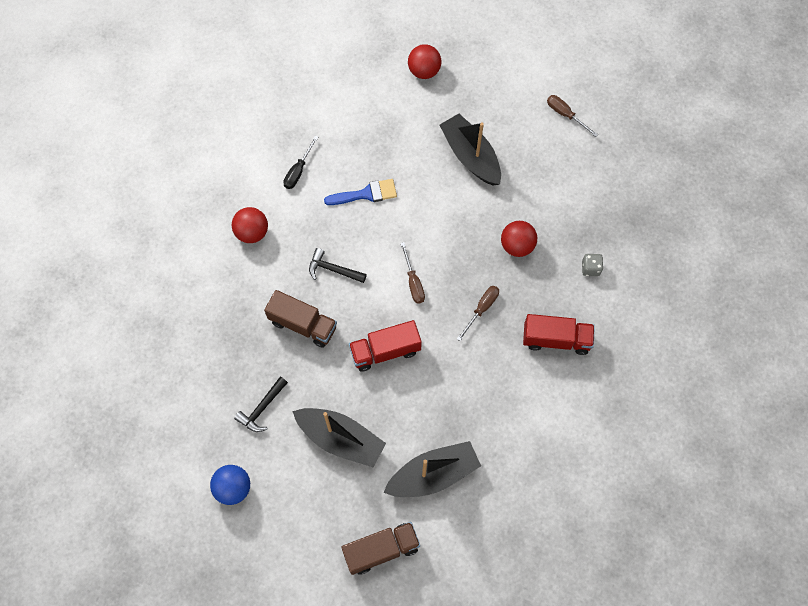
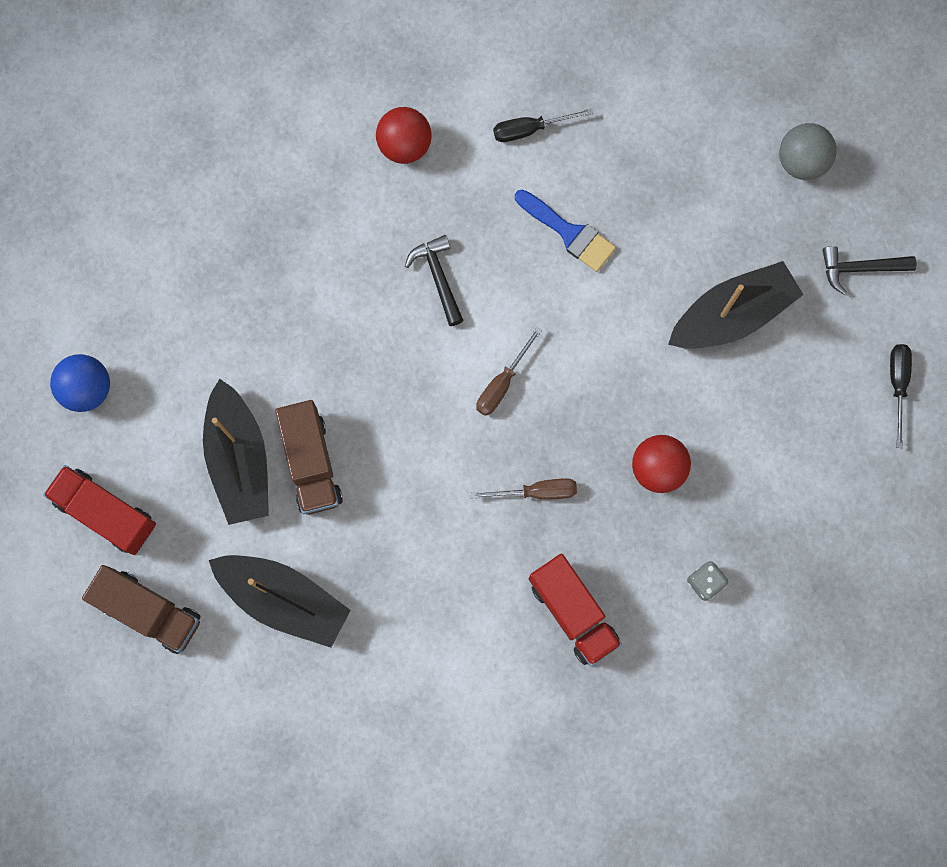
camera: 50 degrees right, 10 degrees up
(262, 408) = (202, 341): black hammer -> black hammer (859, 269)
(303, 324) = (340, 301): brown truck -> brown truck (311, 463)
(385, 351) = (387, 422): red truck -> red truck (106, 513)
(424, 71) = (801, 162): red ball -> grey ball
(470, 156) = (731, 315): black boat -> black boat turned 45 degrees clockwise
(565, 115) = (897, 385): brown screwdriver -> black screwdriver

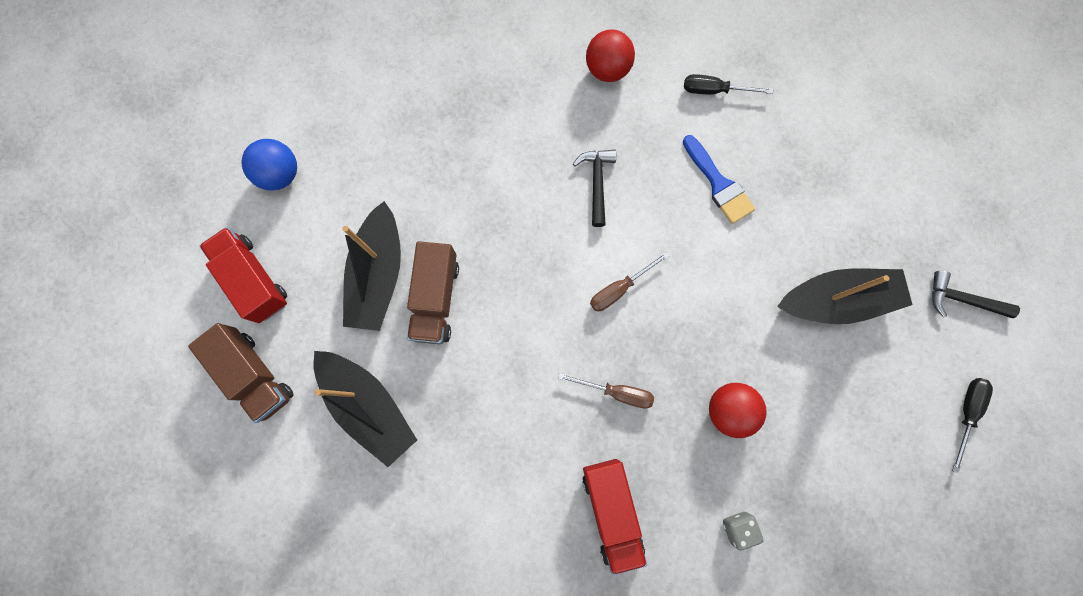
camera: 20 degrees right, 0 degrees up
(801, 162) = (936, 192): grey ball -> none

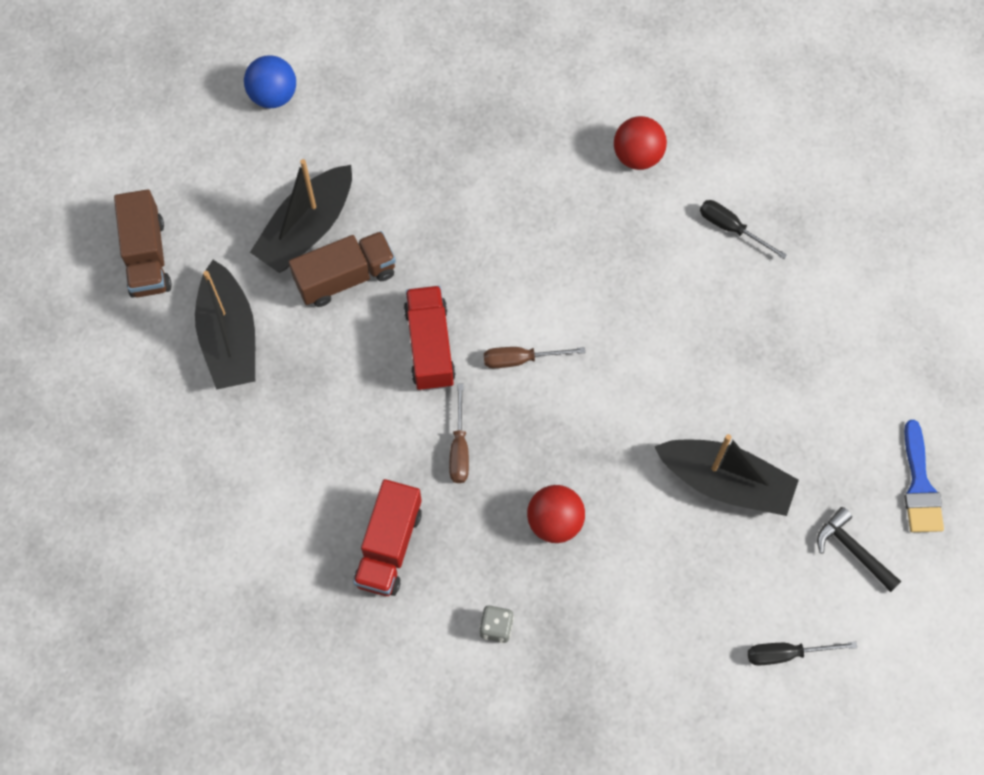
camera: 30 degrees right, 10 degrees down
(254, 279) = (195, 175): red truck -> red truck (430, 346)
(436, 299) = (345, 277): brown truck -> brown truck turned 150 degrees counterclockwise
(597, 183) = (560, 254): black hammer -> none
(616, 392) = (459, 448): brown screwdriver -> brown screwdriver turned 45 degrees clockwise
(718, 184) = (678, 316): blue brush -> blue brush (919, 486)
(966, 413) = (786, 653): black screwdriver -> black screwdriver turned 150 degrees counterclockwise

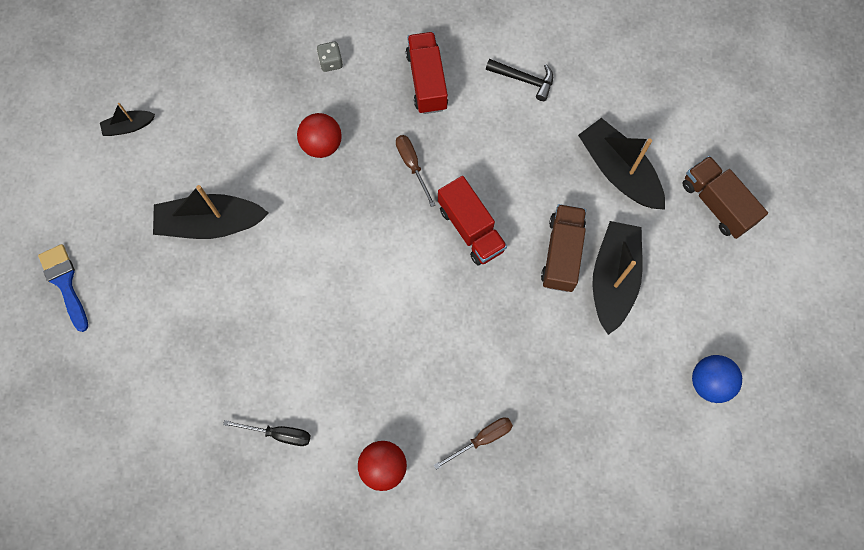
camera: 155 degrees right, 5 degrees up
(345, 277) = (562, 253): brown truck -> brown truck turned 150 degrees clockwise
(521, 359) = (399, 249): brown screwdriver -> brown screwdriver (482, 439)
(786, 653) = (129, 126): black screwdriver -> black boat
(852, 550) = (102, 215): black hammer -> black hammer (524, 80)

